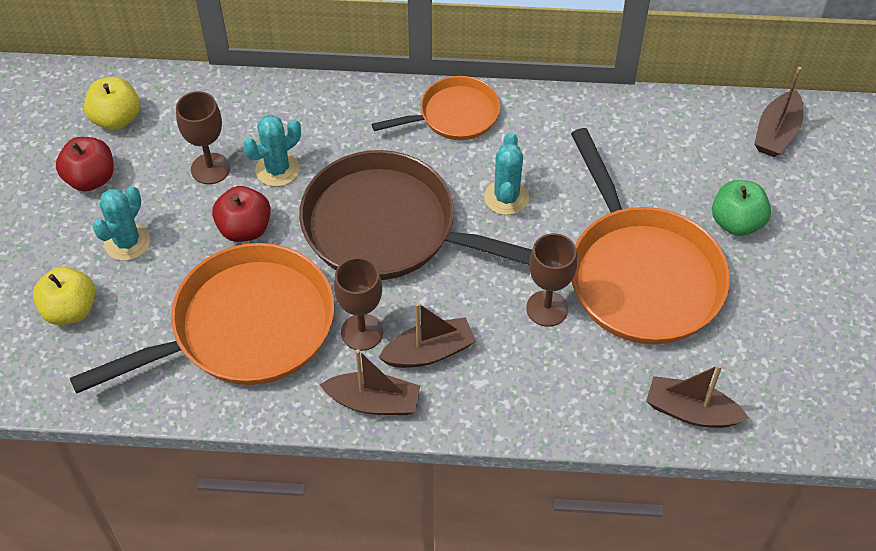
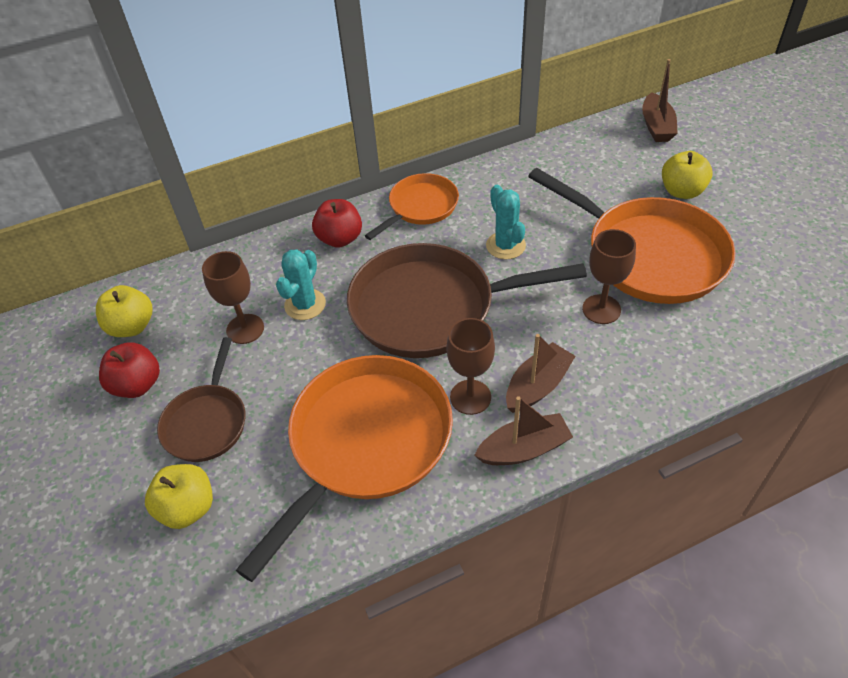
camera: 25 degrees left, 5 degrees down
(127, 242) = (207, 422): turquoise cactus -> brown pan
(245, 229) = (309, 362): red apple -> red apple (340, 238)
(691, 411) = (768, 332): brown boat -> none
(736, 222) = (681, 191): green apple -> yellow apple

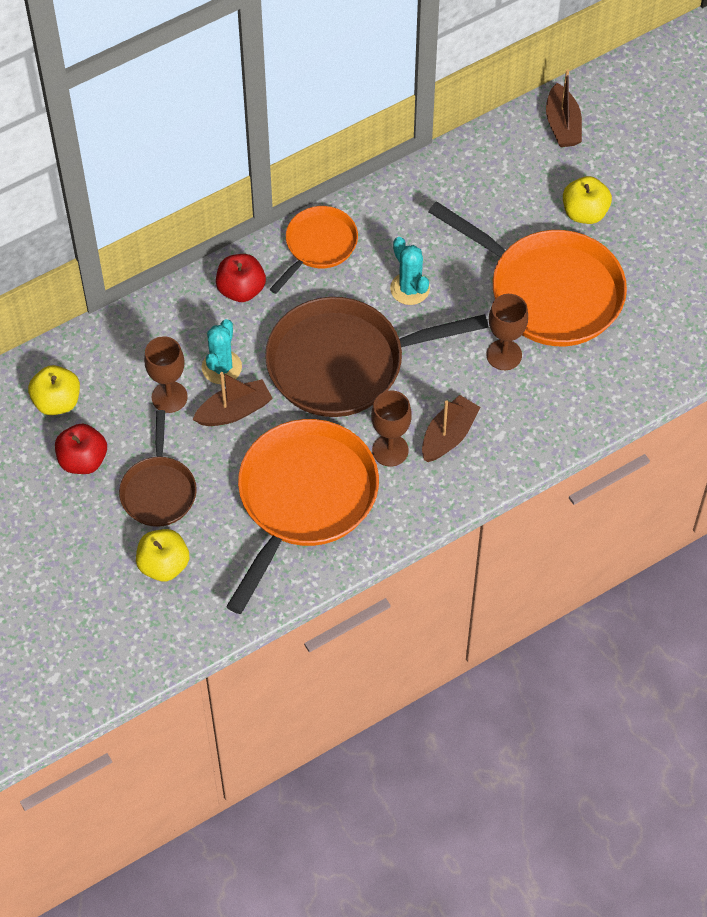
camera: 10 degrees left, 10 degrees up
(524, 449) = (439, 493): brown boat -> brown boat (234, 411)

